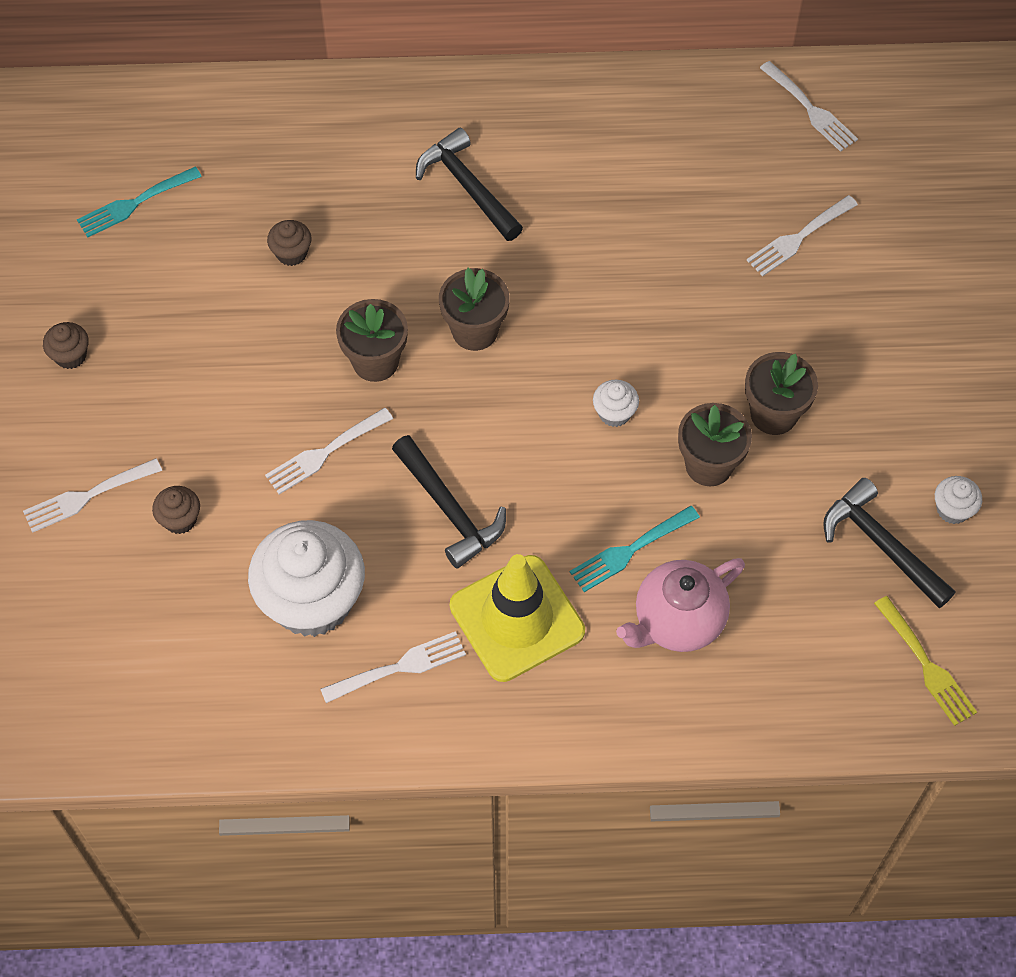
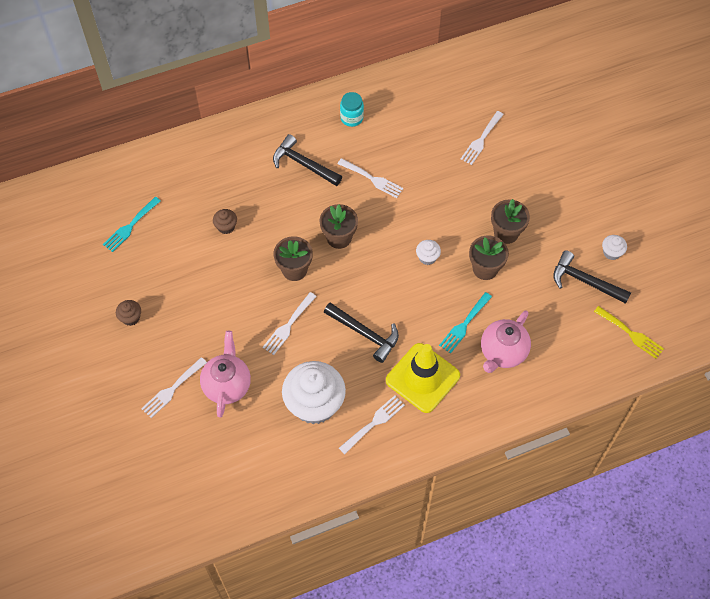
camera: 20 degrees left, 0 degrees up
(180, 519) = (227, 385): brown cupcake -> pink teapot
(584, 133) = (351, 118): none -> turquoise jar
(811, 109) = (460, 72): white fork -> white fork (372, 179)

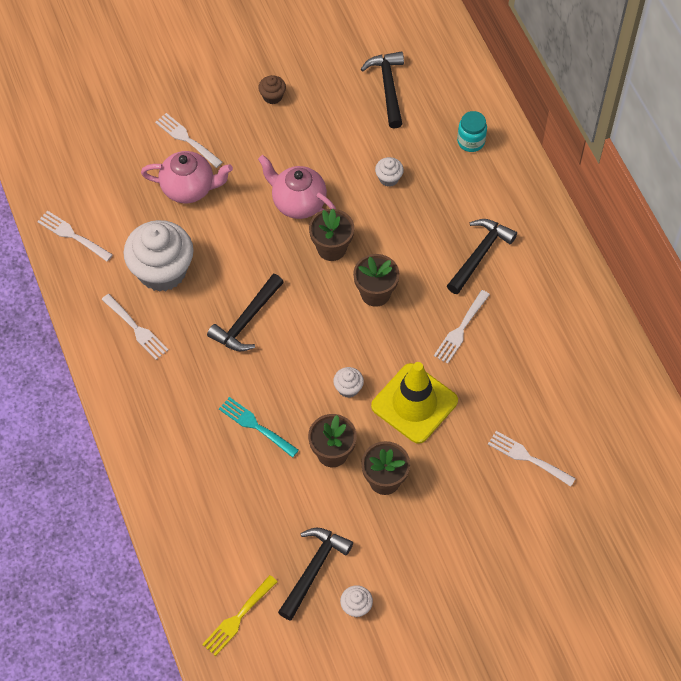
camera: 90 degrees right, 0 degrees up
(130, 226) = (388, 87): turquoise fork -> black hammer
(226, 227) = (389, 178): brown cupcake -> white cupcake
(288, 325) = (259, 244): white fork -> white fork (72, 235)
(351, 118) = (553, 306): turquoise jar -> turquoise jar (471, 141)
(422, 378) = (188, 379): yellow traffic cone -> yellow traffic cone (414, 403)
(502, 352) = (217, 466): pink teapot -> pink teapot (298, 202)

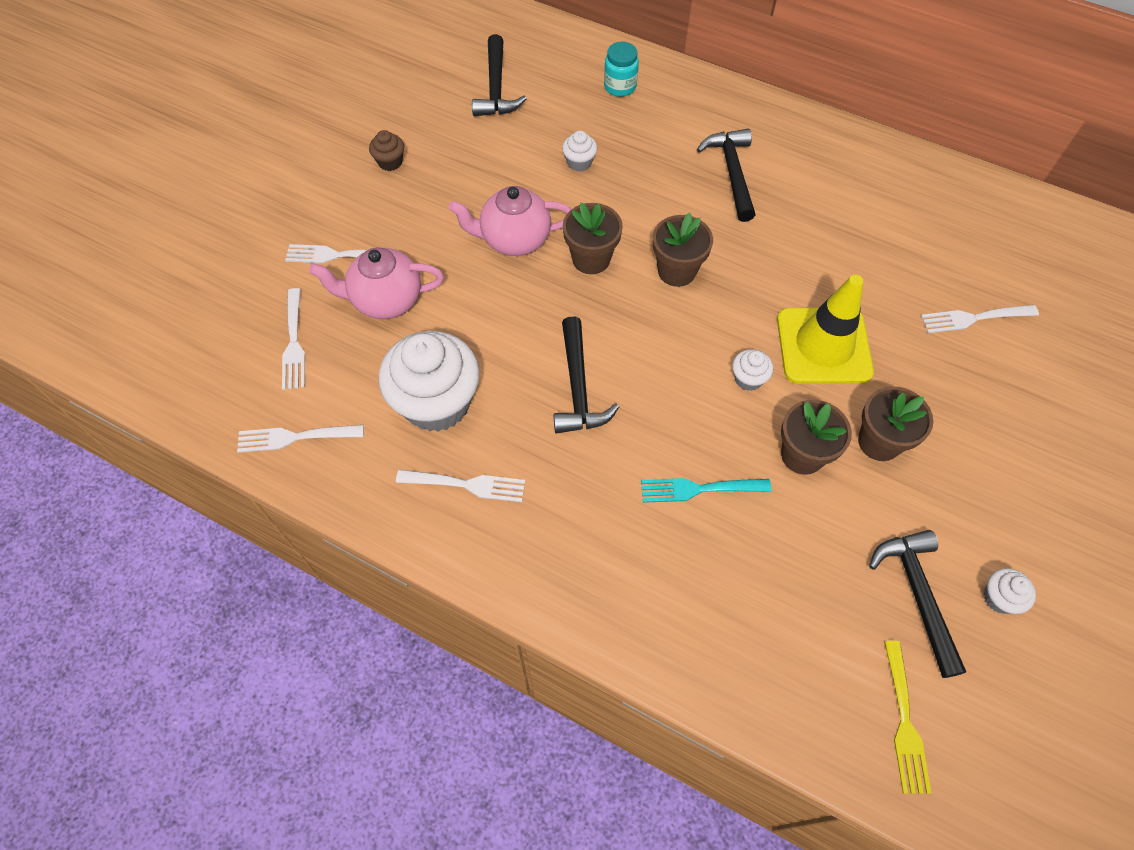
camera: 40 degrees left, 0 degrees up
(189, 188) = (386, 300): pink teapot -> pink teapot turned 150 degrees counterclockwise
(388, 87) = (496, 88): black hammer -> black hammer turned 135 degrees counterclockwise
(461, 329) = (788, 248): white fork -> white fork (294, 343)

